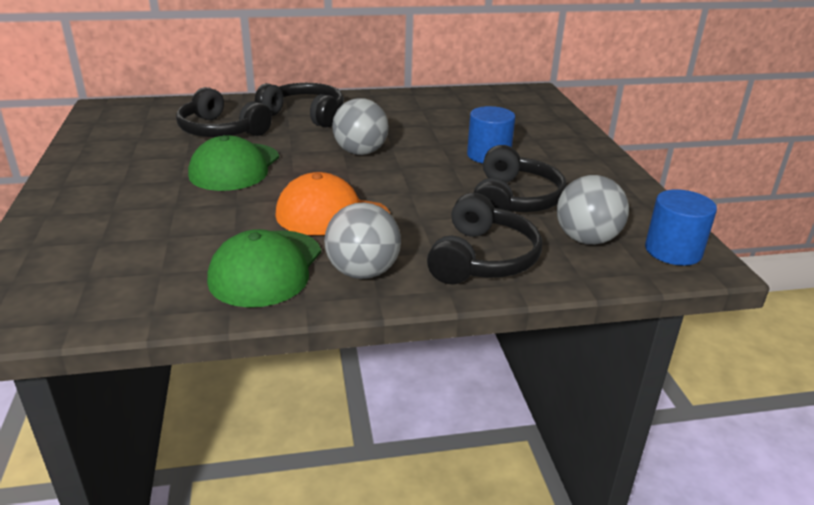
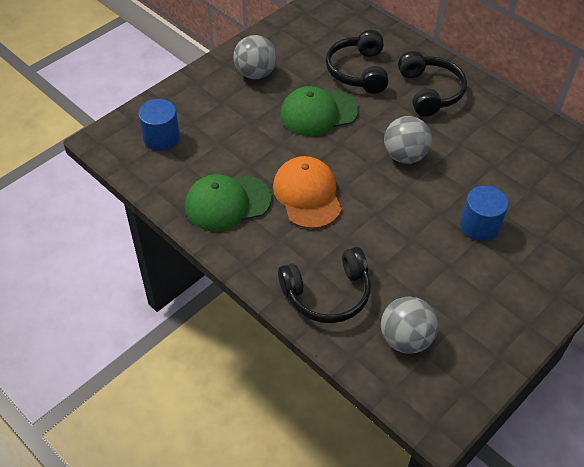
camera: 55 degrees right, 20 degrees up
(363, 272) = (261, 246): grey ball -> grey ball (255, 74)
(514, 200) = (422, 274): black headphones -> none
(673, 251) = (438, 396): blue cylinder -> blue cylinder (161, 138)

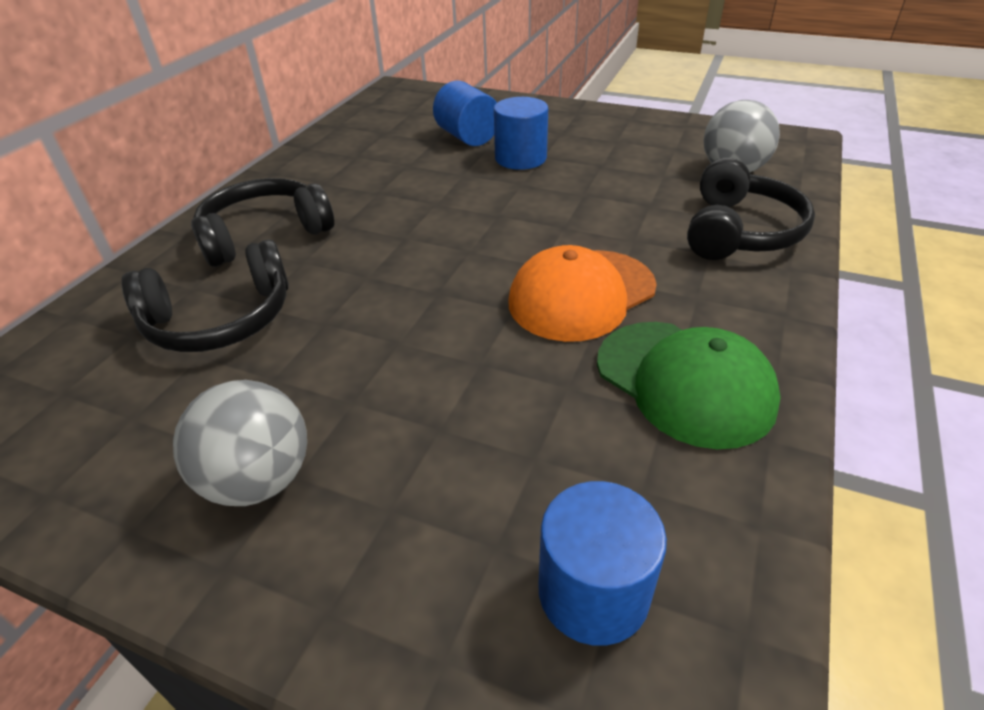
camera: 110 degrees left, 10 degrees down
(318, 113) = (366, 337): green cap -> none
(327, 294) = (739, 231): black headphones -> black headphones turned 60 degrees clockwise
(404, 156) = (430, 227): grey ball -> none
(529, 208) = (467, 137): none -> blue cylinder

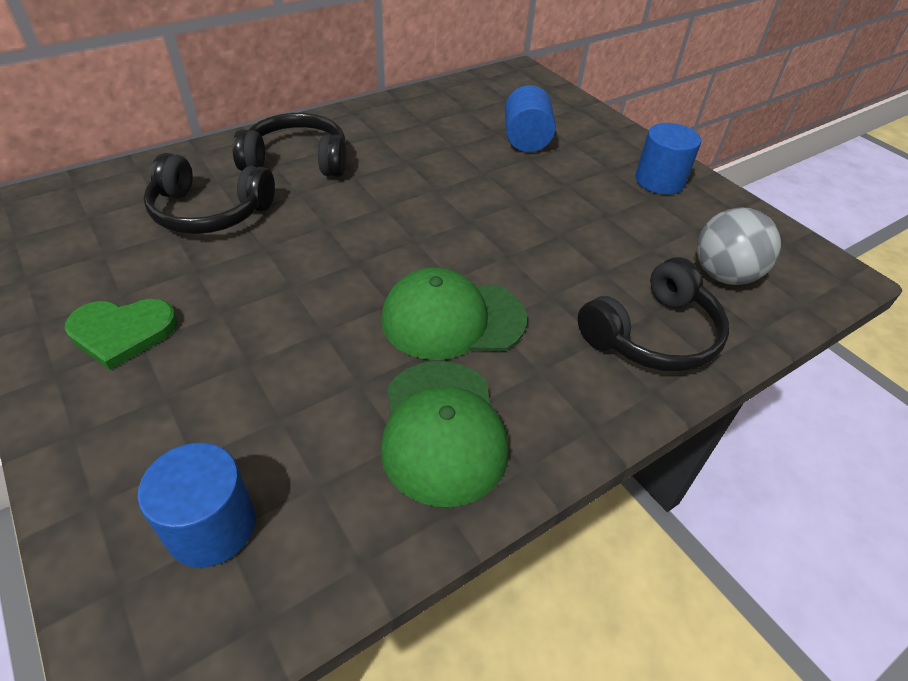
camera: 30 degrees right, 5 degrees up
(259, 480) = (122, 332): grey ball -> green heart
(520, 158) = (546, 178): blue cylinder -> blue cylinder (659, 181)
(581, 295) = (452, 319): orange cap -> green cap

